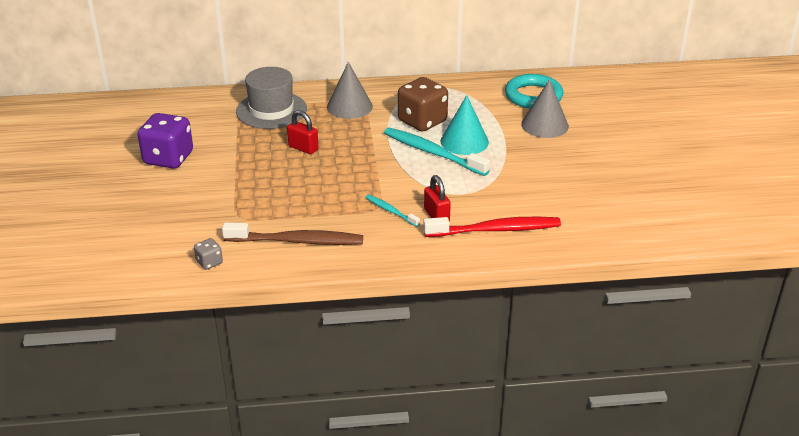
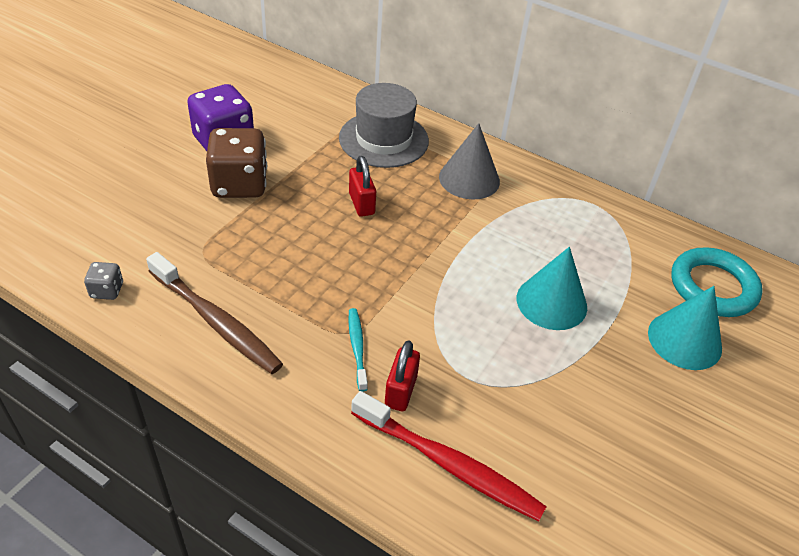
camera: 35 degrees right, 10 degrees up
(422, 121) = (530, 244): brown dice -> brown dice (239, 184)
(432, 153) = (495, 295): turquoise toothbrush -> none
(544, 125) = (684, 340): grey cone -> turquoise cone

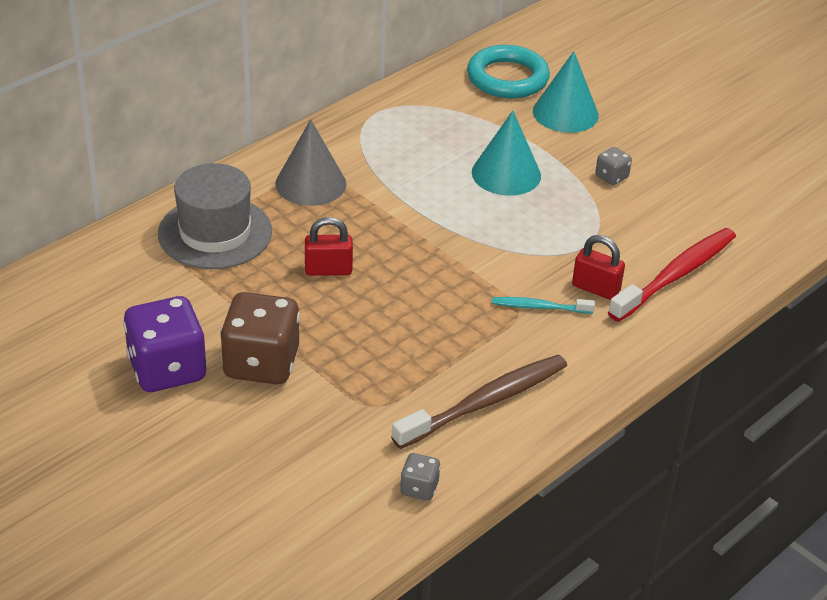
camera: 75 degrees left, 5 degrees down
(595, 390) = (611, 177): none -> grey dice

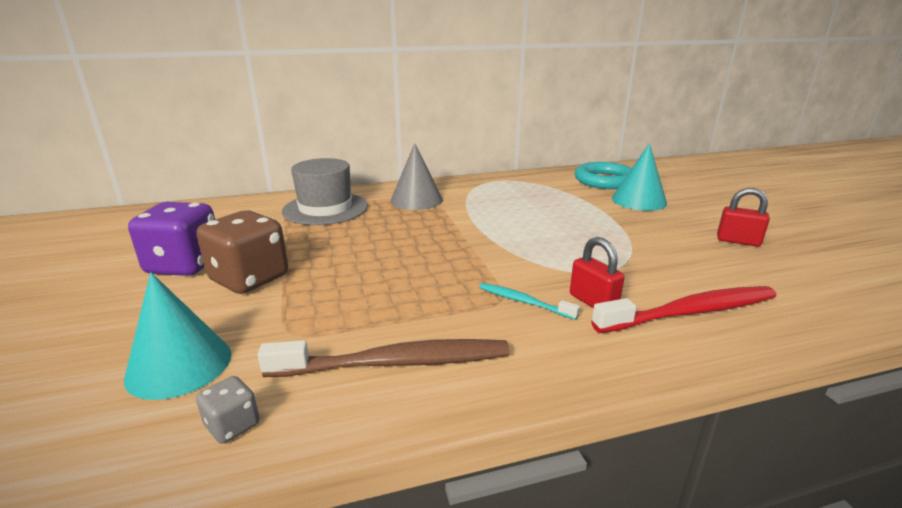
camera: 30 degrees right, 15 degrees down
(328, 270) = (373, 240): red padlock -> red padlock (738, 241)
(506, 174) = (565, 220): turquoise cone -> turquoise cone (179, 365)
(611, 177) = (658, 237): grey dice -> none

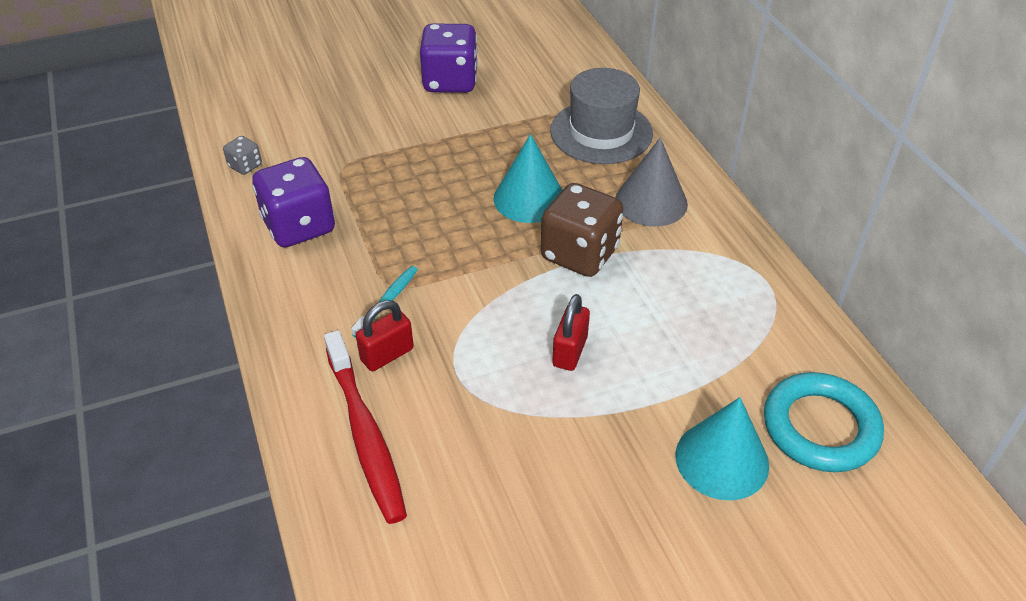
camera: 85 degrees right, 20 degrees up
(179, 365) = (306, 126): turquoise cone -> turquoise cone (529, 198)
(249, 279) = (427, 123): brown dice -> brown dice (579, 254)
(395, 363) = (299, 226): brown toothbrush -> purple dice
(738, 241) = (567, 554): red padlock -> red padlock (570, 351)

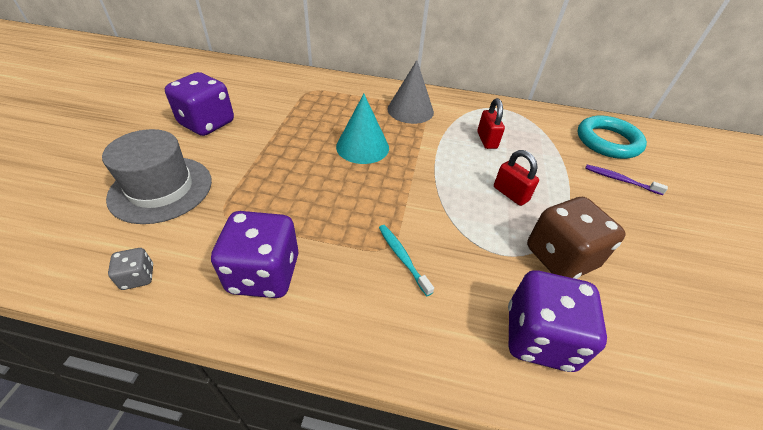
camera: 60 degrees left, 0 degrees up
(365, 434) = (539, 337): red toothbrush -> purple dice
(387, 355) = (459, 284): red padlock -> red padlock (487, 140)
(579, 254) = (430, 152): brown dice -> brown dice (560, 257)
(601, 132) = (335, 97): grey hat -> grey hat (161, 189)
(722, 459) = (620, 180): turquoise cone -> purple toothbrush

